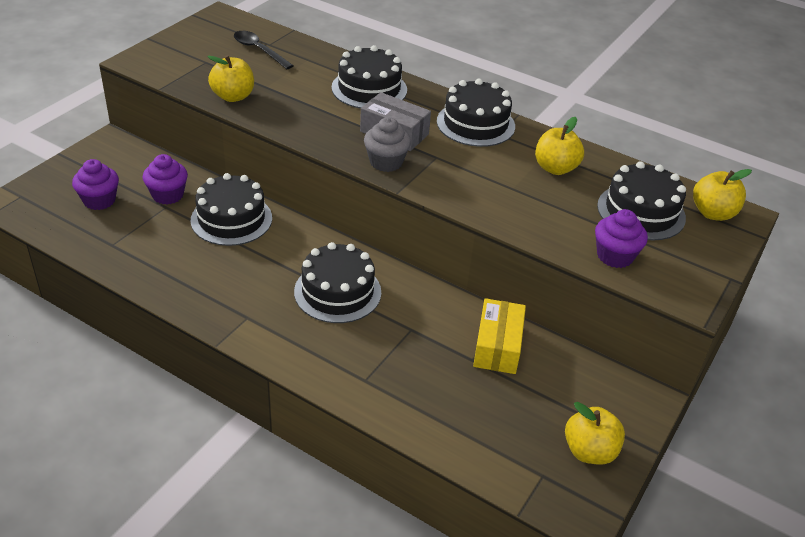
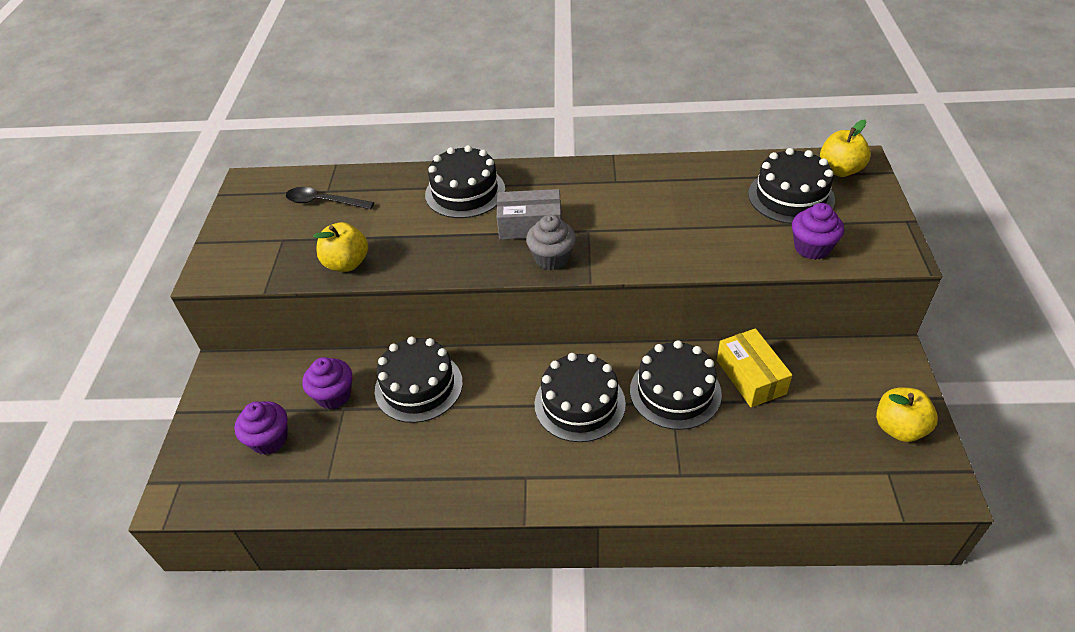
camera: 25 degrees left, 5 degrees up
(475, 124) = (588, 181): black cake -> black cake (675, 392)
(555, 168) = (691, 191): yellow apple -> none

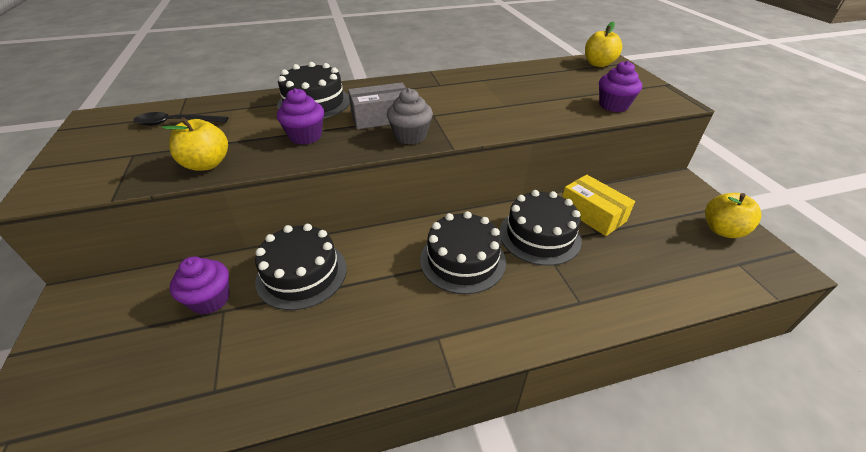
camera: 20 degrees left, 5 degrees down
(269, 440) = (135, 361): purple cupcake -> purple cupcake (305, 136)
(791, 197) = (576, 80): black cake -> none

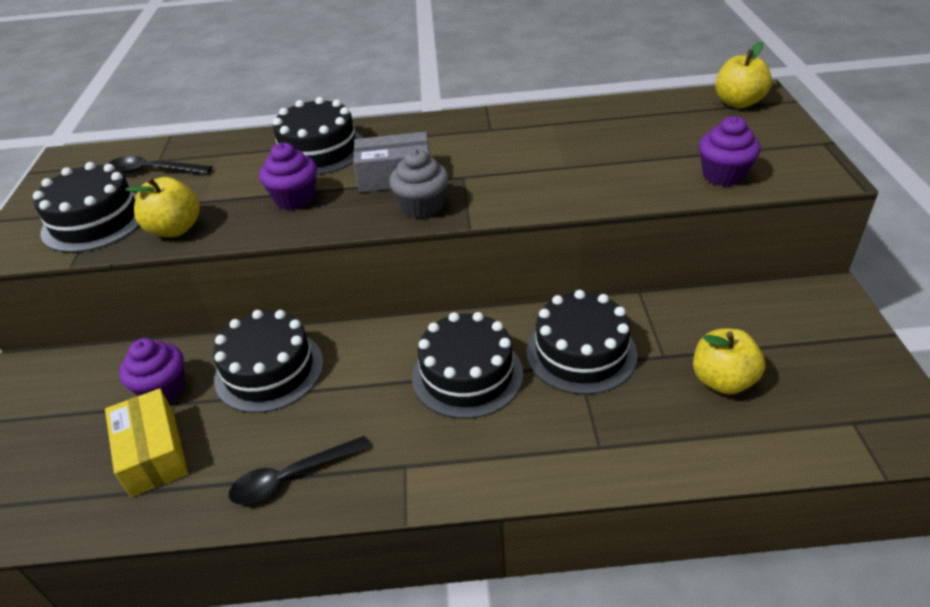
camera: 15 degrees right, 0 degrees up
(129, 162) = (95, 220): none -> black cake
(344, 360) = (291, 477): none -> black spoon
(592, 214) = (668, 329): yellow box -> yellow box (153, 453)
(722, 230) = (854, 371): yellow apple -> yellow apple (722, 380)

